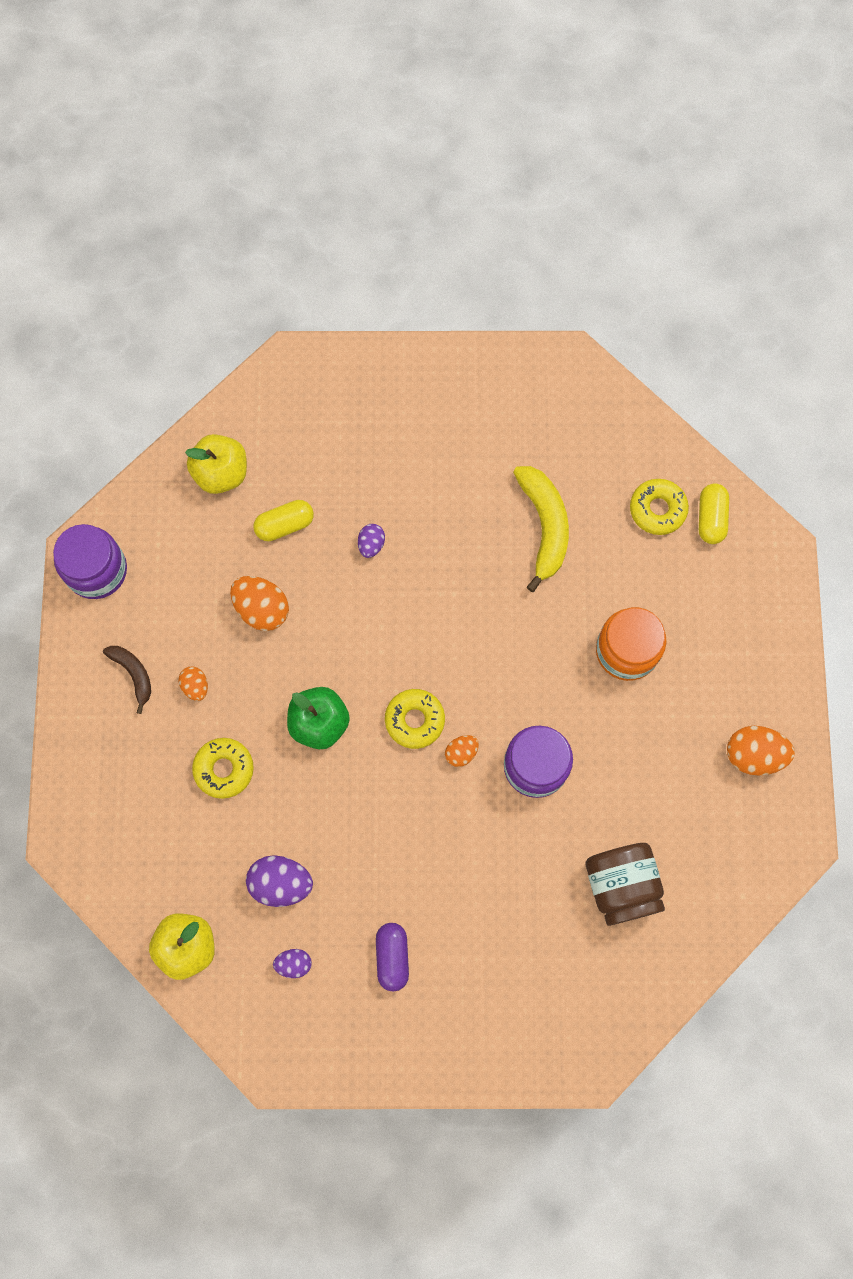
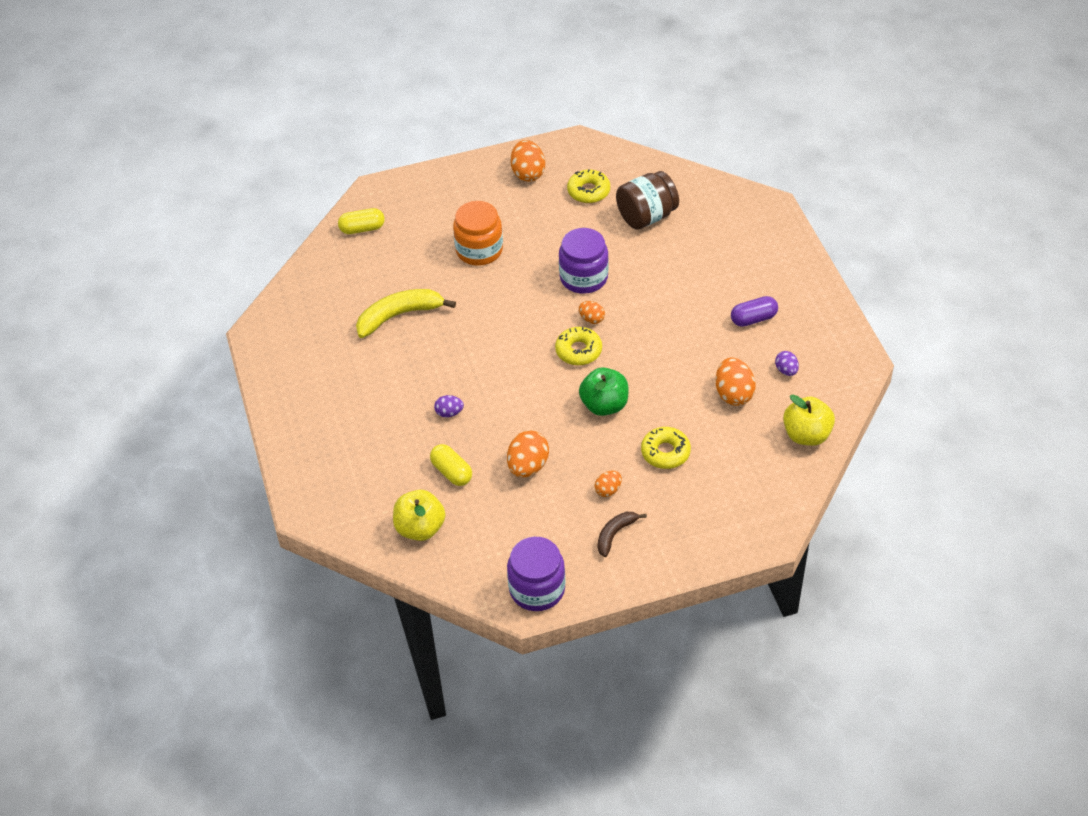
camera: 105 degrees left, 25 degrees down
(281, 883) = (733, 394): purple egg -> orange egg
(657, 509) = (364, 257): yellow donut -> yellow donut (588, 191)

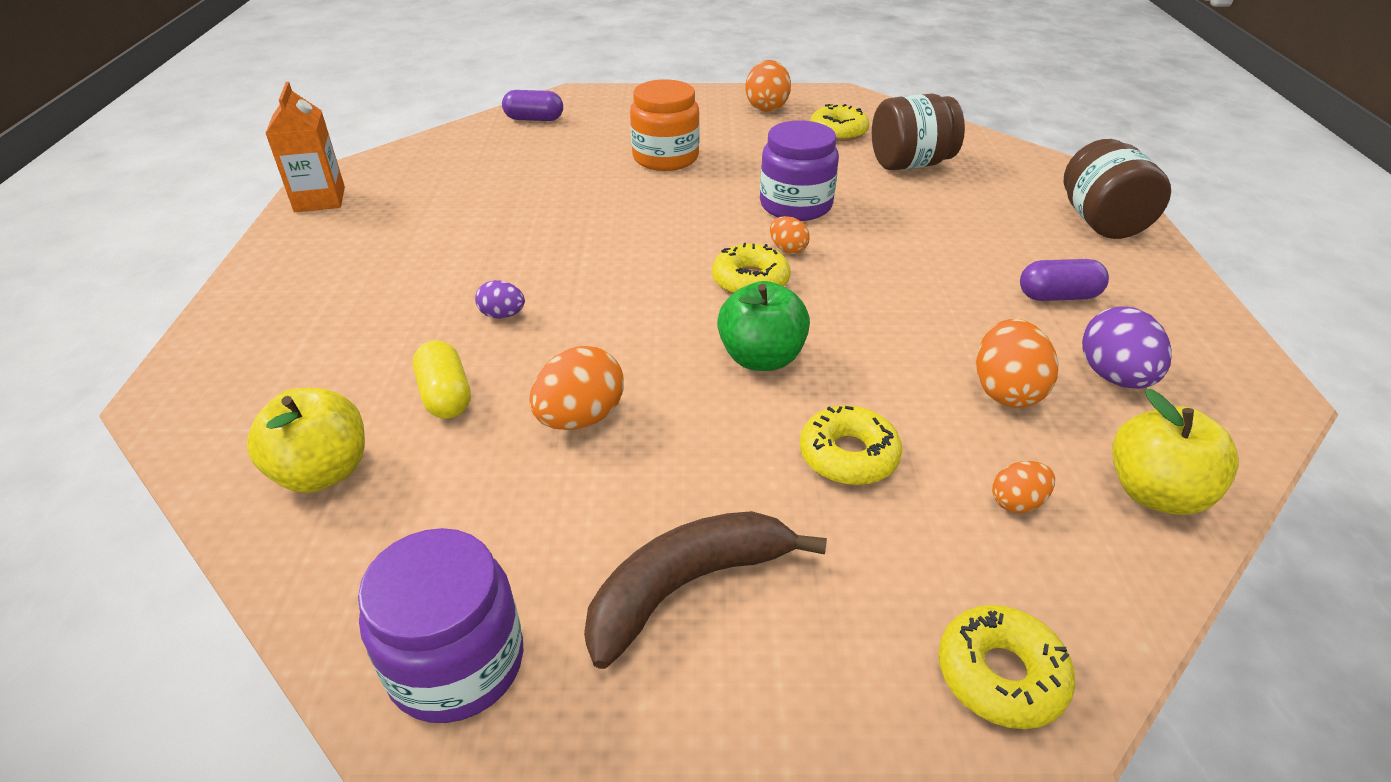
camera: 15 degrees right, 10 degrees down
(268, 350) = (320, 199): none -> orange carton
(362, 229) = (534, 119): yellow capsule -> purple capsule
(399, 316) = (515, 198): yellow banana -> none
(608, 490) = (709, 495): orange egg -> orange egg (1017, 502)
(615, 534) = (686, 587): brown banana -> brown banana, size x1.74
(749, 534) = (1000, 675): none -> yellow donut
(774, 247) = (1101, 222): none -> brown jar
(786, 370) = (1114, 377): purple egg -> purple egg, size x1.76

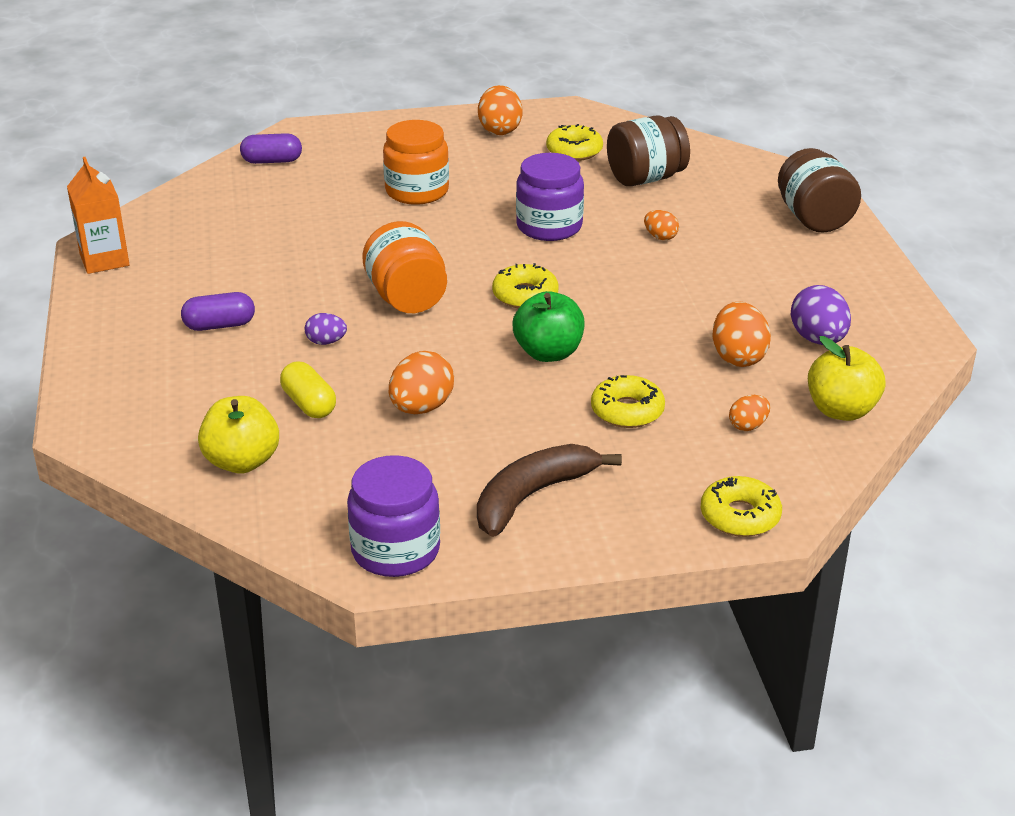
camera: 10 degrees left, 5 degrees down
(614, 271) = (407, 298): none -> orange jar
(788, 249) = (550, 266): orange egg -> orange egg (660, 237)
(1058, 296) = (777, 284): purple capsule -> purple capsule (219, 325)

